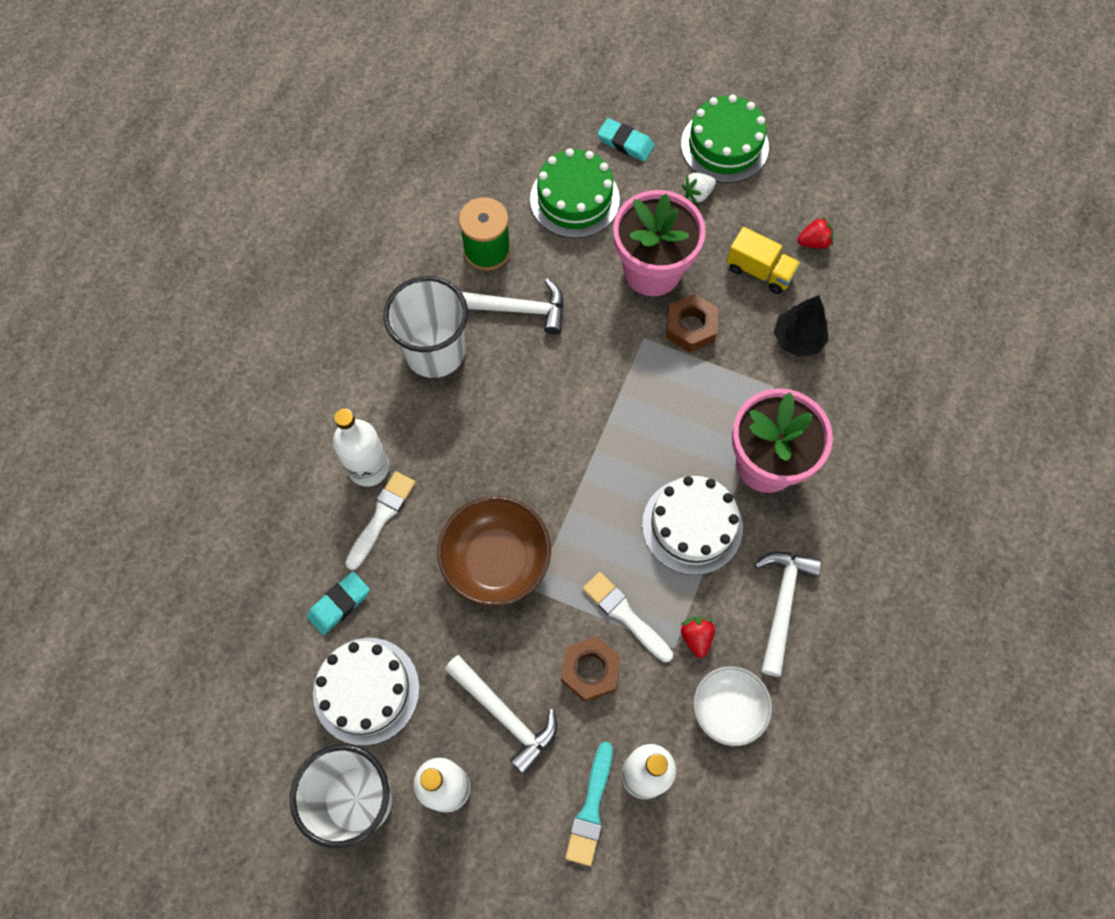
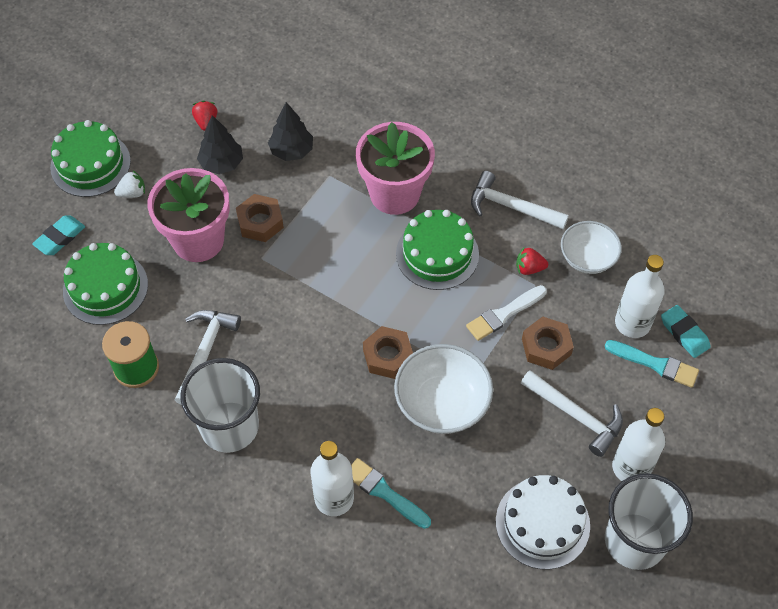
camera: 80 degrees left, 10 degrees down
(339, 604) = (461, 538): turquoise eraser -> turquoise eraser (684, 333)
(381, 516) = (384, 492): white brush -> turquoise brush
(496, 560) = (442, 403): brown bowl -> white bowl
(504, 715) = (576, 415): white hammer -> white hammer turned 75 degrees clockwise
(545, 493) = (388, 356): none -> brown nut
(692, 525) = (437, 254): white cake -> green cake
(697, 194) = (132, 193): white strawberry -> white strawberry turned 90 degrees counterclockwise
(759, 271) = (221, 164): yellow truck -> black tree

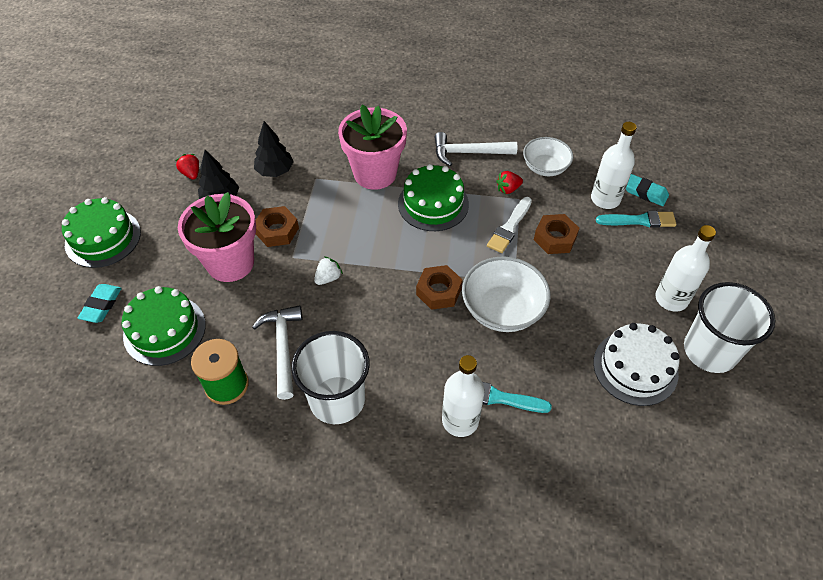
camera: 25 degrees left, 5 degrees down
(132, 193) = (153, 247): white strawberry -> white strawberry (328, 278)
(576, 415) = (607, 278): white hammer -> none

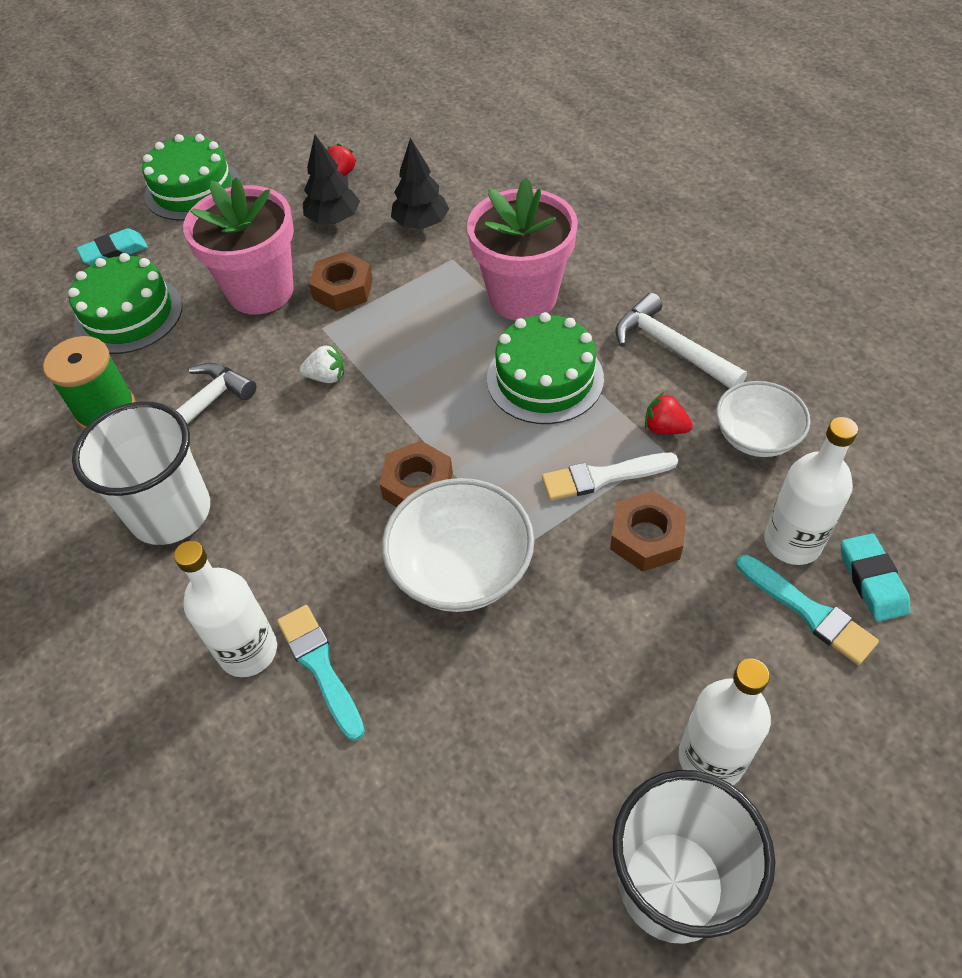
camera: 50 degrees right, 0 degrees up
(635, 367) = (531, 797): white cake -> none

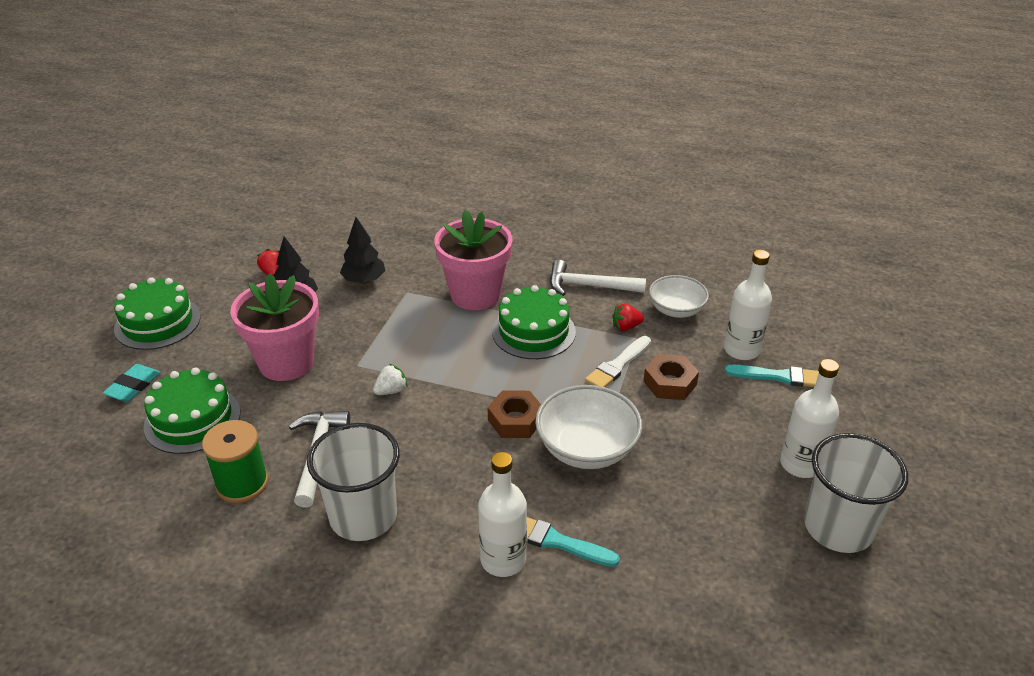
camera: 40 degrees left, 15 degrees down
(343, 289) = (348, 337): brown nut -> none
(872, 580) = (792, 349): turquoise eraser -> none

